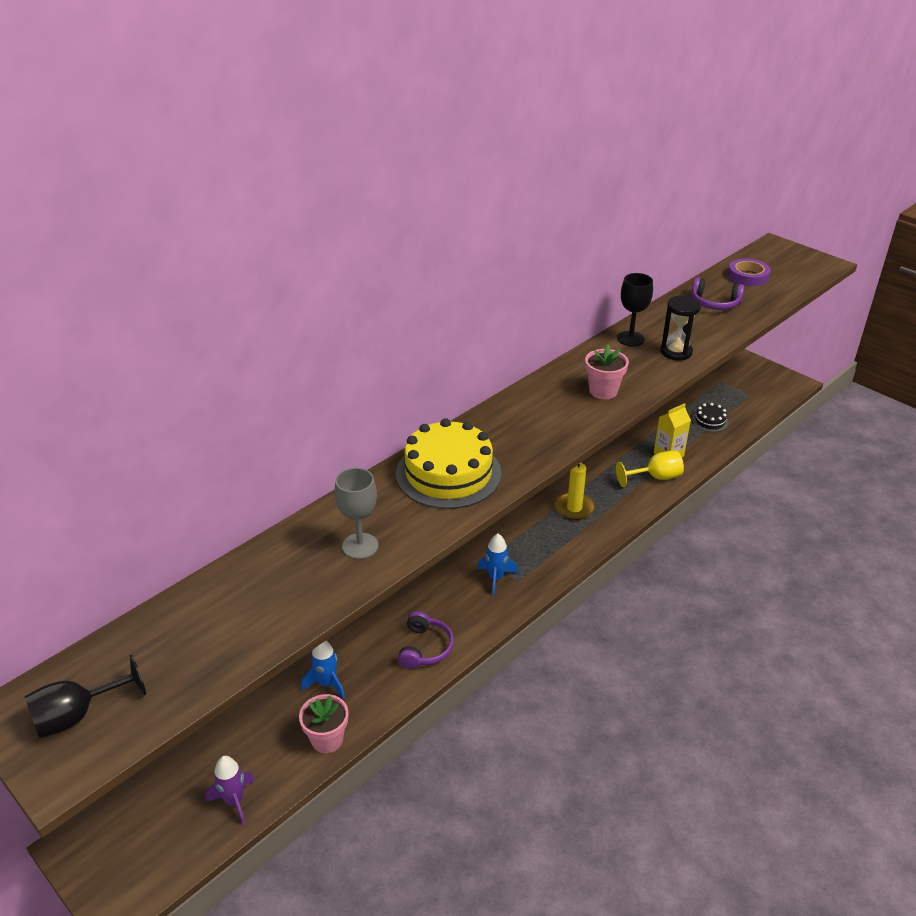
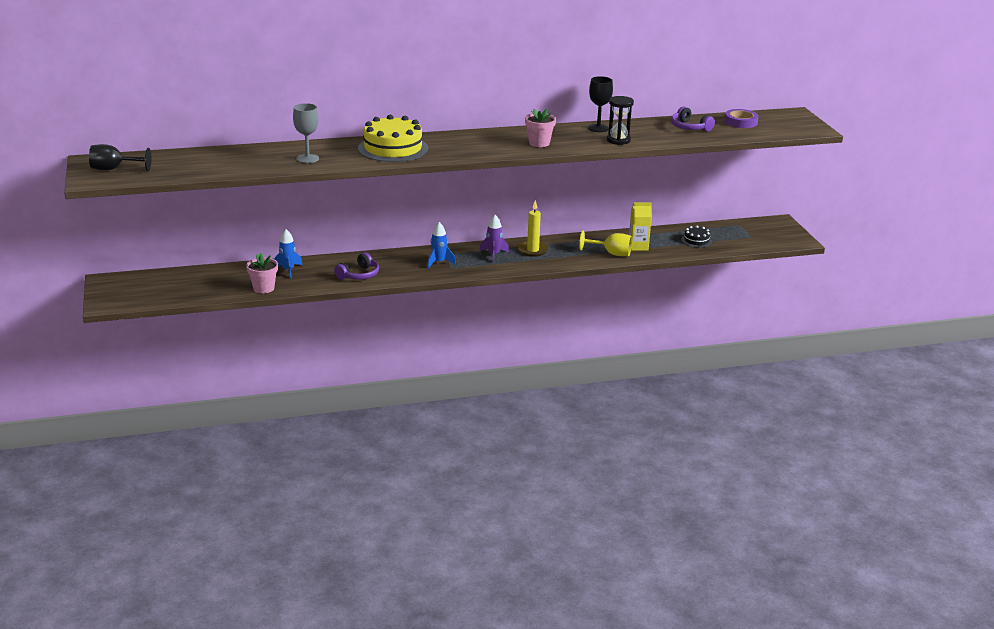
camera: 30 degrees right, 10 degrees down
(234, 801) = (193, 292): purple rocket -> purple rocket (493, 255)

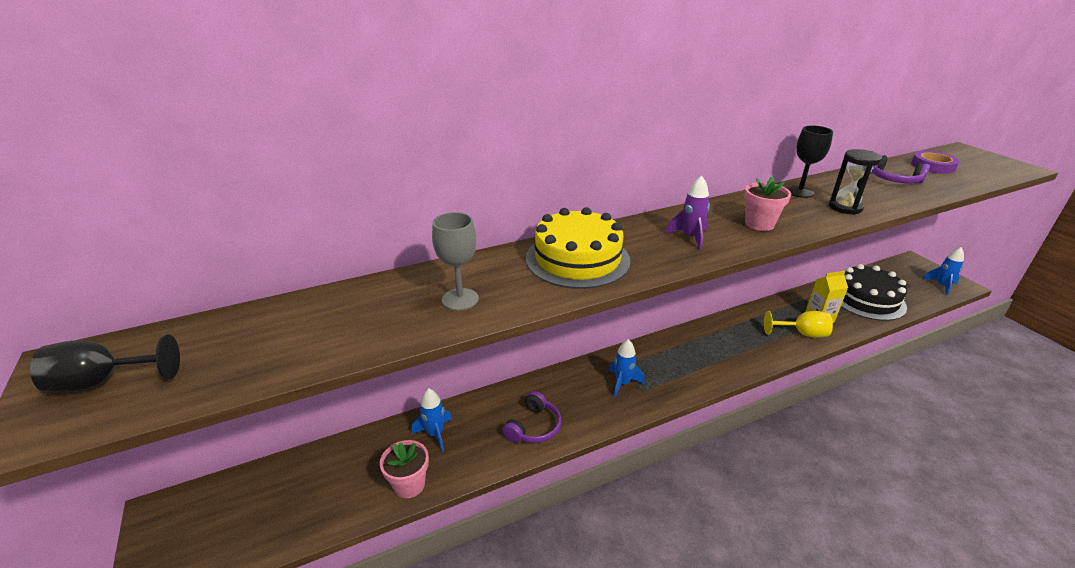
camera: 10 degrees left, 5 degrees up
(493, 255) = (677, 357): purple rocket -> purple rocket (690, 237)
(533, 250) = (715, 342): yellow candle -> none
(696, 240) = (867, 299): black cake -> black cake, size x2.09
(780, 240) = (941, 286): none -> blue rocket

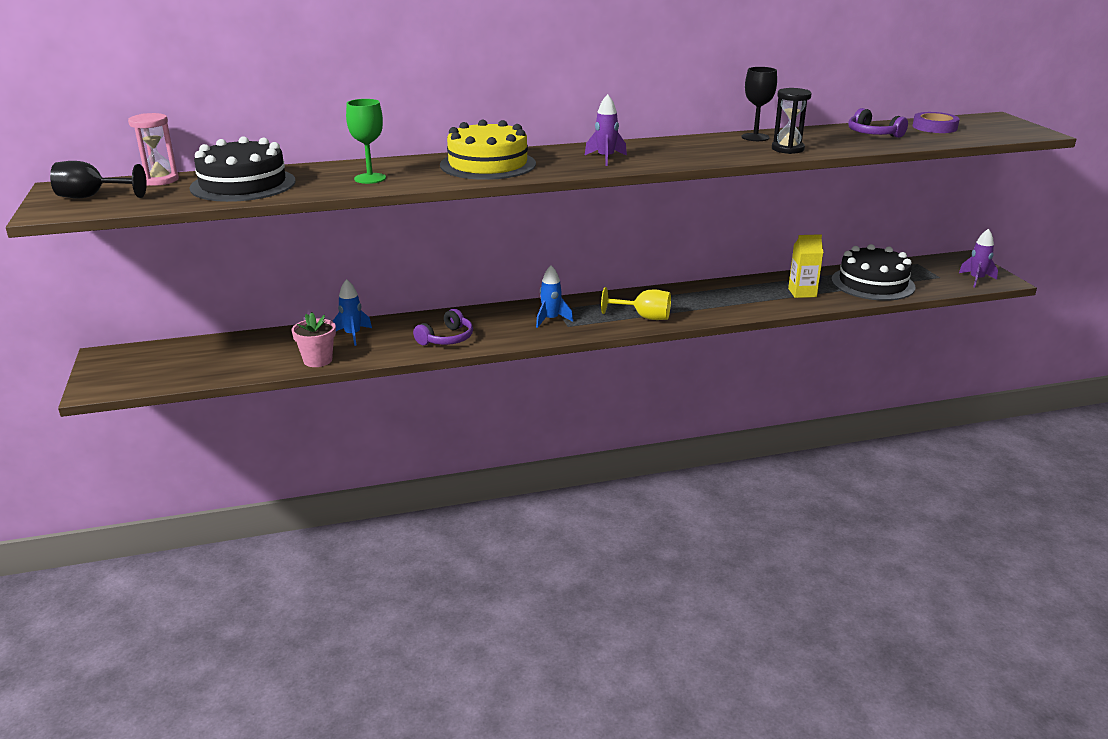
camera: 10 degrees right, 5 degrees down
(198, 330) = (160, 180): none -> pink hourglass
(308, 329) = (243, 184): none -> black cake
(460, 299) = (370, 178): grey goblet -> green goblet
(759, 224) = (684, 154): pink flower pot -> none
(802, 333) = (771, 302): yellow goblet -> yellow goblet (644, 317)
(941, 286) = (976, 280): blue rocket -> purple rocket

